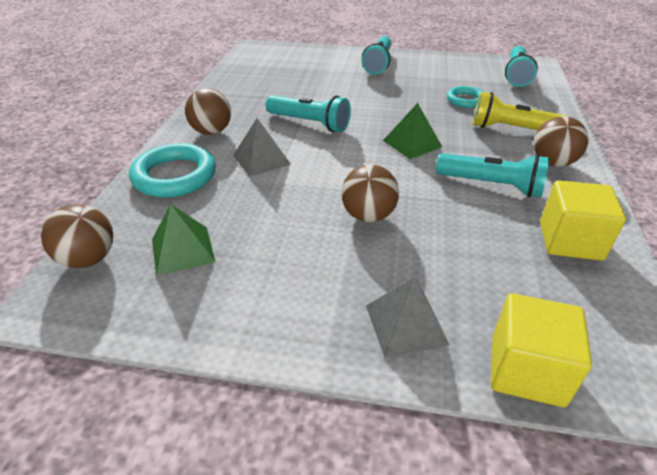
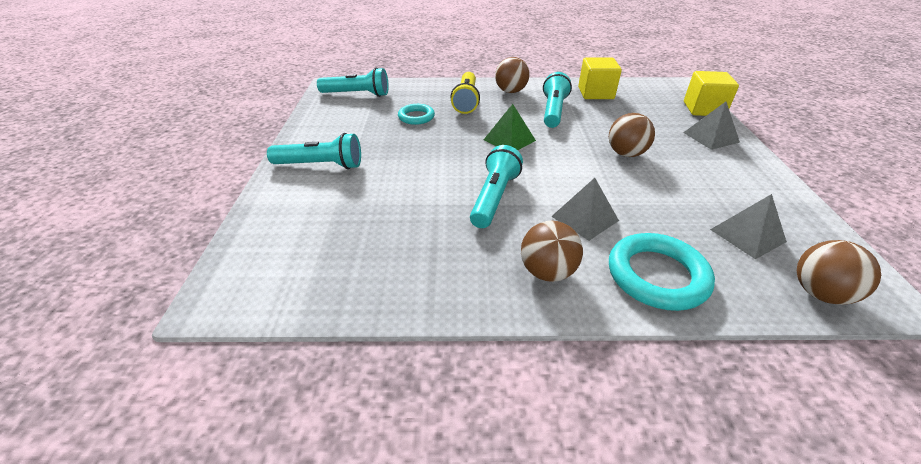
camera: 100 degrees left, 0 degrees up
(183, 250) = (747, 235): green pyramid -> grey pyramid

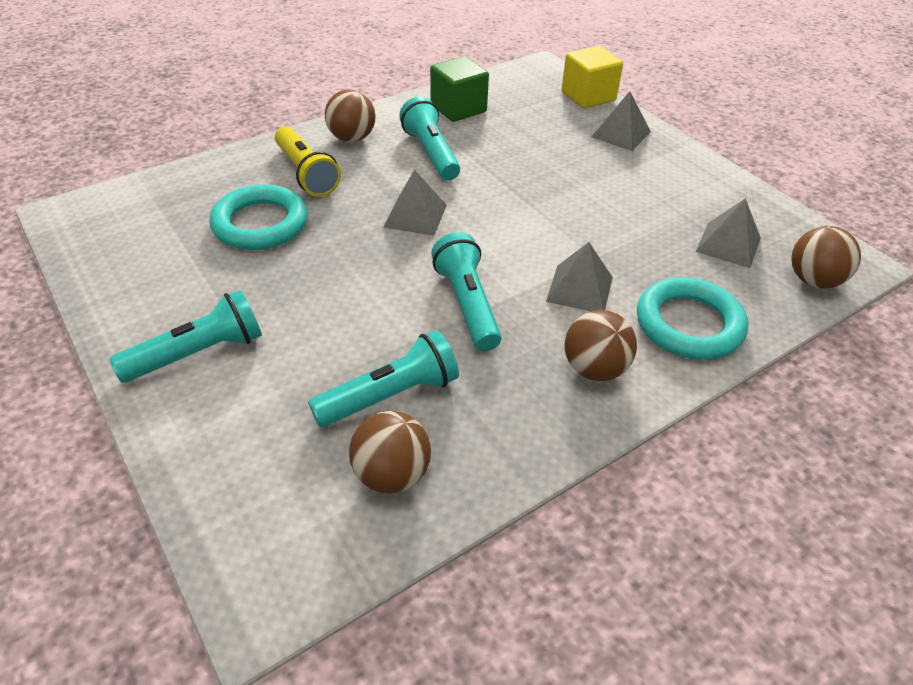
camera: 35 degrees left, 5 degrees up
(357, 94) = (128, 215): turquoise flashlight -> turquoise flashlight (390, 396)
(416, 117) = (260, 224): turquoise ring -> turquoise ring, size x1.68
(509, 140) = (415, 216): green pyramid -> grey pyramid
(595, 93) = (458, 108): yellow cube -> green cube
(626, 154) = (556, 187): brown ball -> brown ball (391, 475)

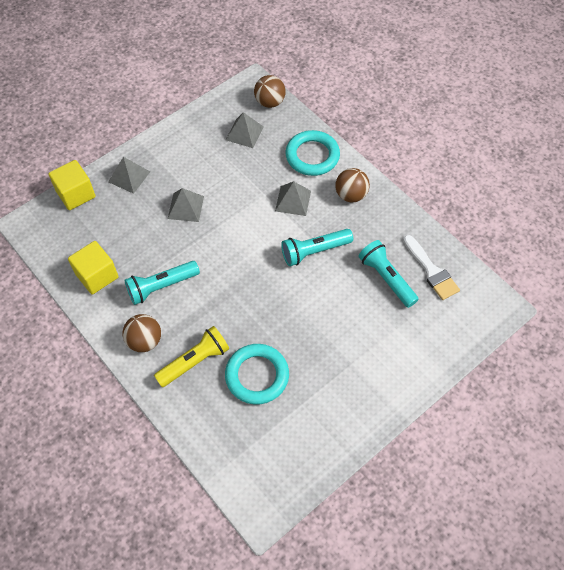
camera: 95 degrees left, 15 degrees up
(198, 353) = (377, 375): turquoise flashlight -> none
(391, 475) = (431, 271): brown ball -> white brush
(415, 216) = (237, 287): grey pyramid -> grey pyramid (185, 207)
(458, 108) = (97, 276): green cube -> yellow cube

